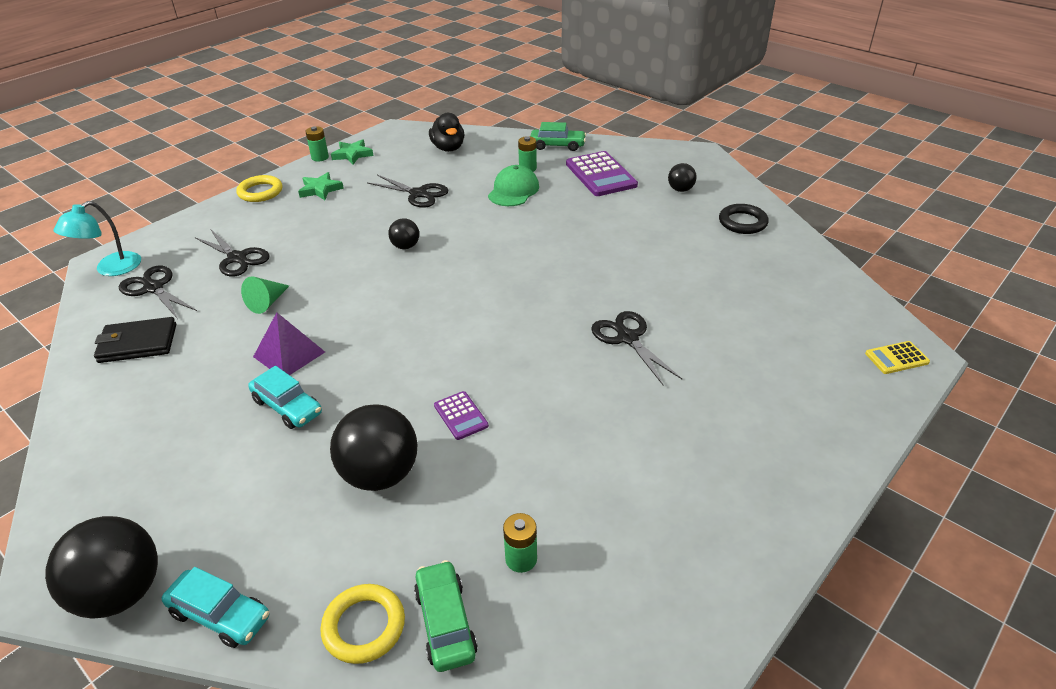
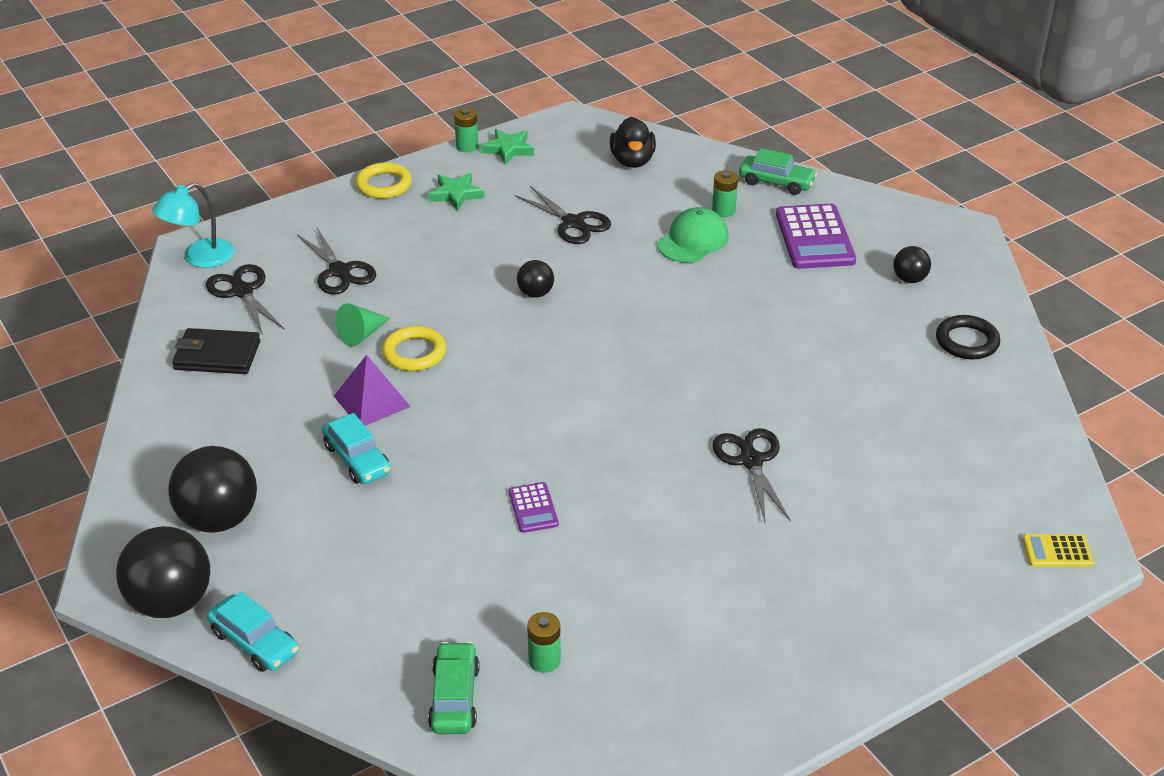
camera: 15 degrees right, 0 degrees up
(364, 626) = (380, 682): yellow ring -> yellow ring (414, 353)
(380, 474) = (432, 550): black ball -> black ball (219, 519)

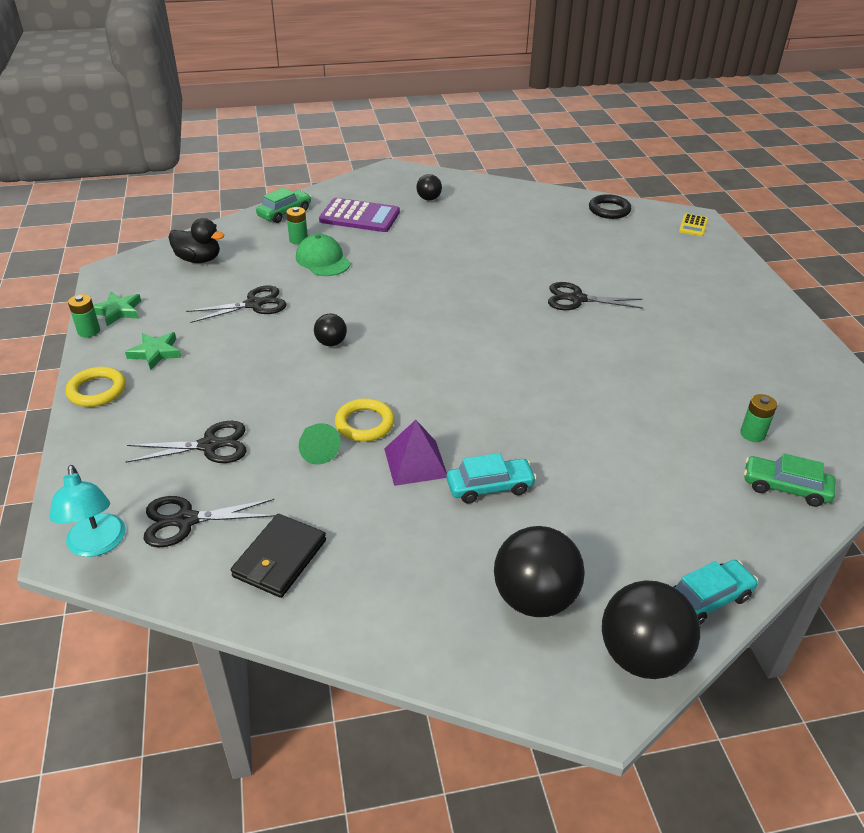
camera: 70 degrees left, 0 degrees up
(533, 508) = (589, 403): purple calculator -> none
(967, 341) = (501, 199): black ring -> black ring (609, 210)

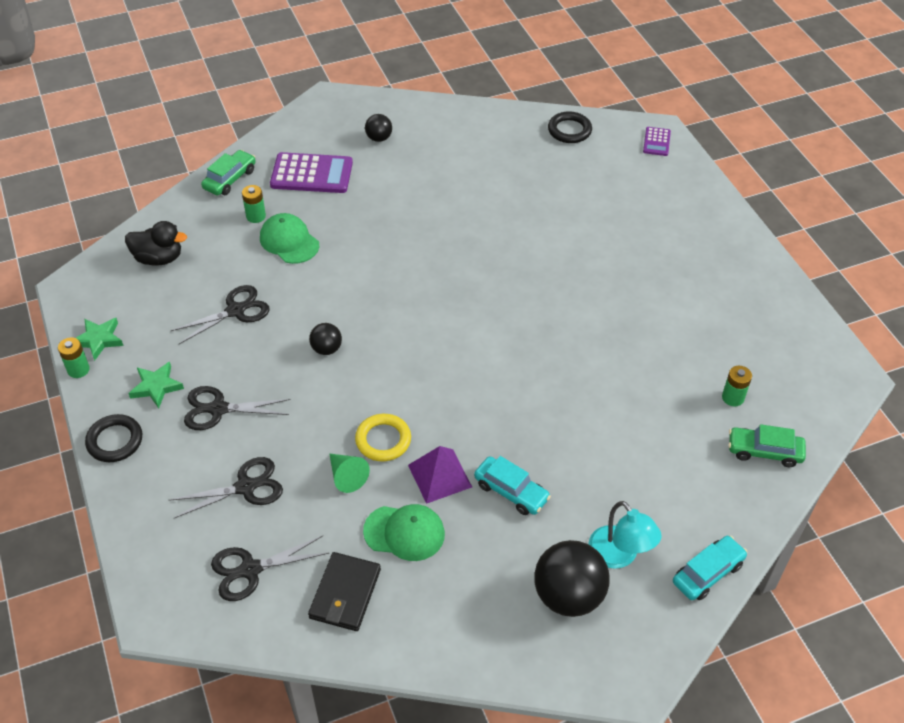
camera: 10 degrees left, 10 degrees up
(97, 390) = (115, 441): yellow ring -> black ring
(97, 545) = (179, 607): turquoise lamp -> turquoise lamp (619, 556)
(363, 509) = (404, 532): none -> green cap
(490, 487) = (511, 491): turquoise car -> turquoise car turned 60 degrees clockwise
(577, 299) = (554, 258): black scissors -> black scissors (218, 409)
(641, 656) = (661, 633): black ball -> none
(693, 225) = (656, 142): yellow calculator -> purple calculator

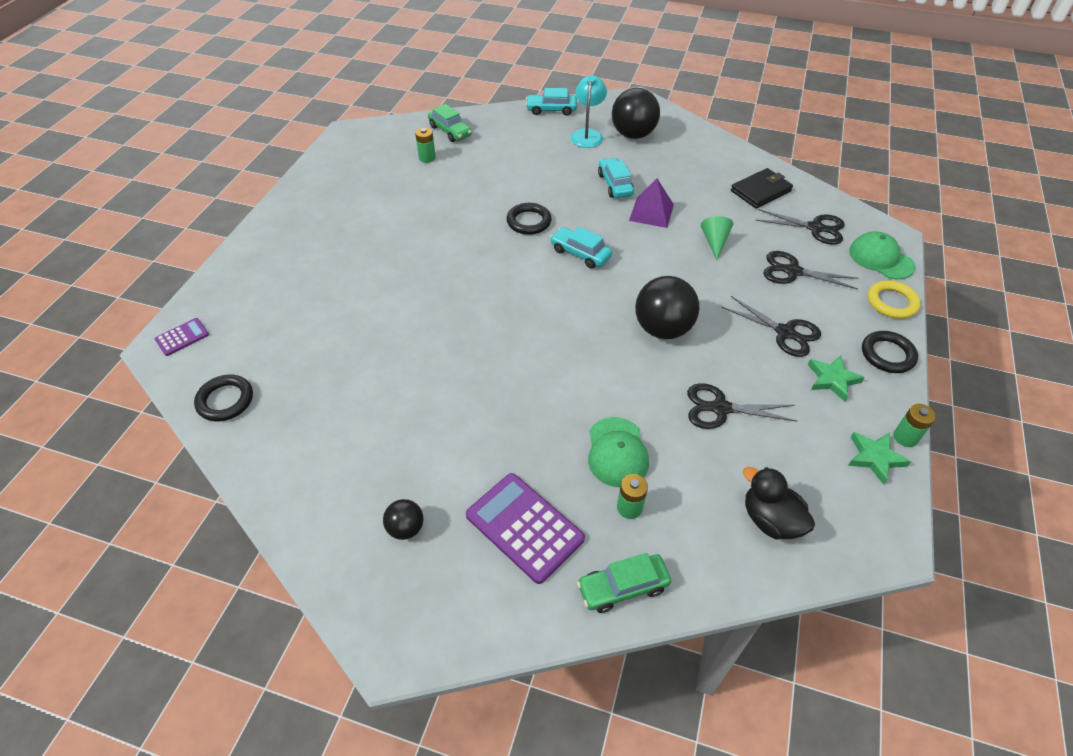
camera: 140 degrees left, 0 degrees up
(326, 349) = (662, 329): black ball -> black ball, size x1.94
(383, 440) = (671, 248): yellow ring -> yellow ring (891, 302)
(404, 532) = (700, 198): green cap -> green cap (880, 259)
(461, 379) = (580, 253): none -> turquoise car
(543, 385) = (529, 222): none -> black ring

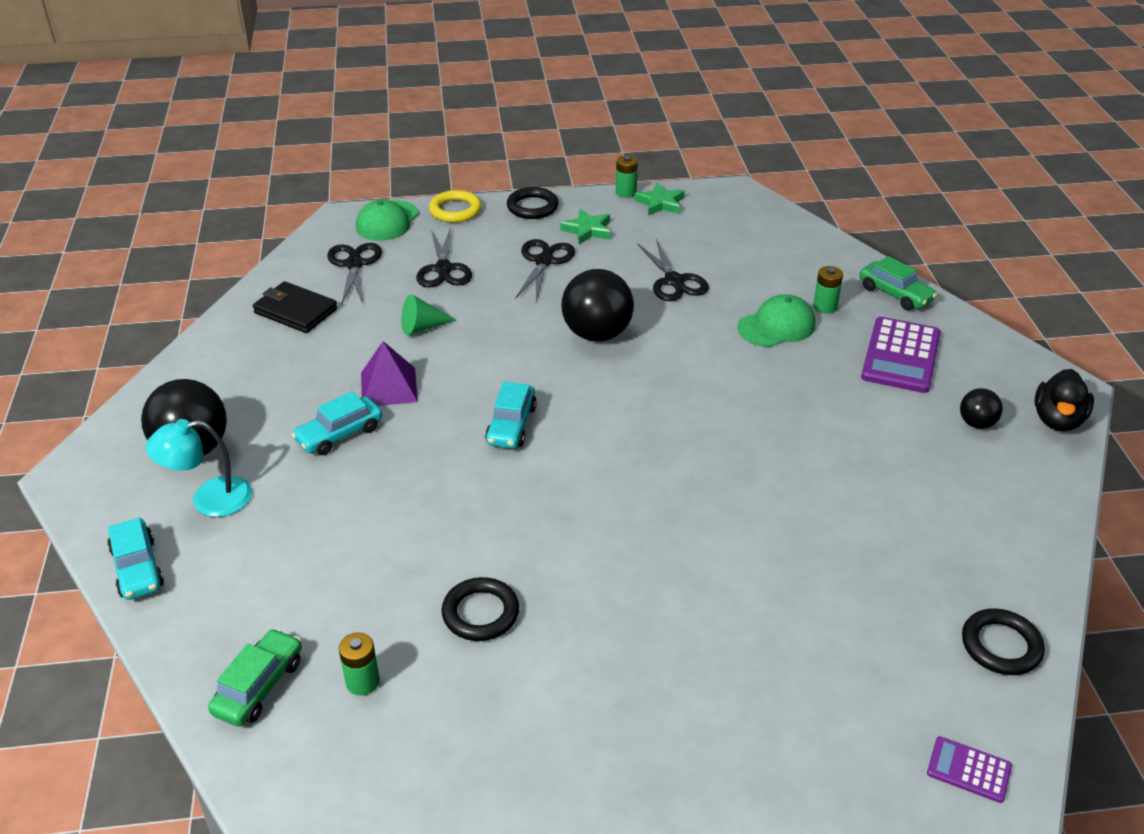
camera: 115 degrees left, 10 degrees down
(529, 222) = (473, 492): black ring -> black ring (480, 613)
(770, 520) = (767, 240): black duck -> black duck (1057, 420)

